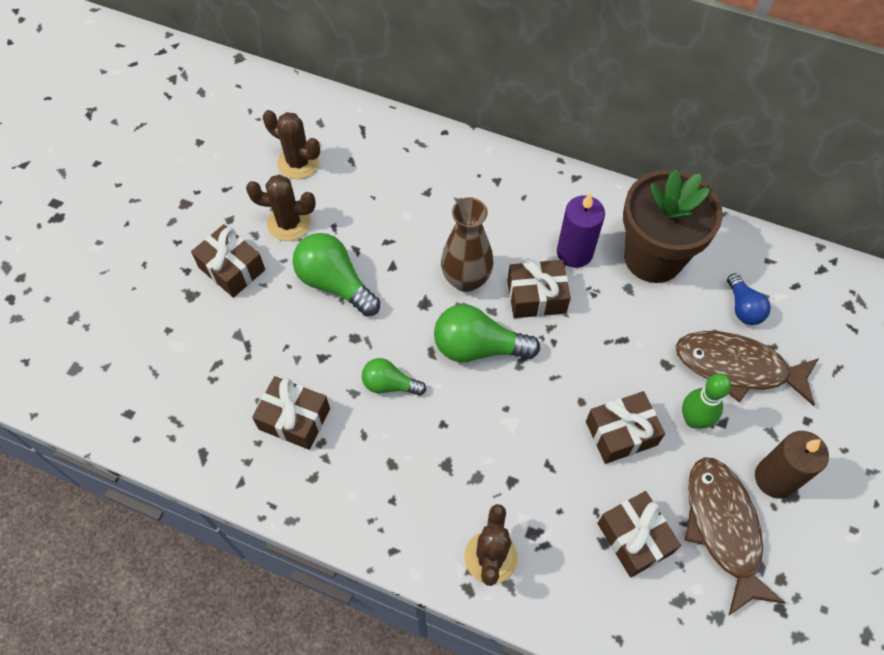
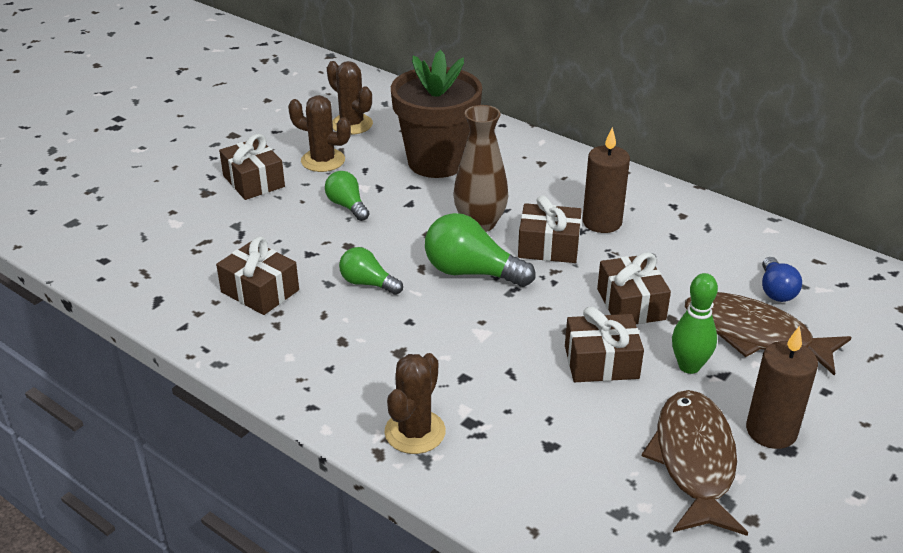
camera: 15 degrees right, 25 degrees down
(335, 283) = (347, 206): green light bulb -> green light bulb, size x0.60
(574, 252) = (602, 222): purple candle -> brown candle
(634, 538) = (584, 448): brown gift -> brown gift (631, 304)
(653, 257) = (686, 238): brown flower pot -> brown flower pot (437, 162)

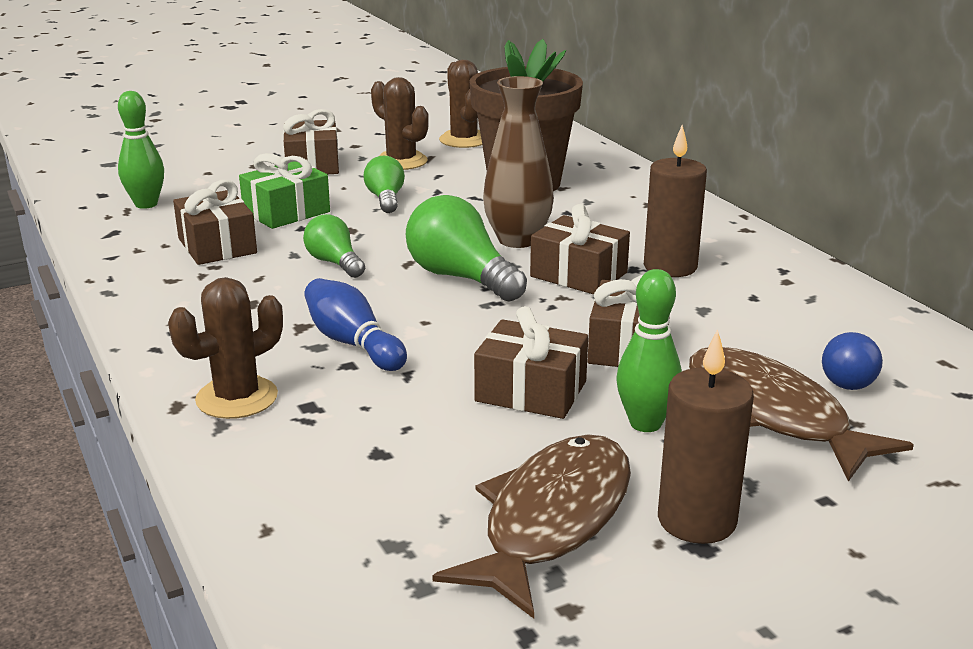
camera: 25 degrees right, 10 degrees down
(155, 261) = (146, 204): none -> green bowling pin
(281, 240) = (286, 212): none -> green gift
(450, 357) = (353, 343): none -> blue bowling pin

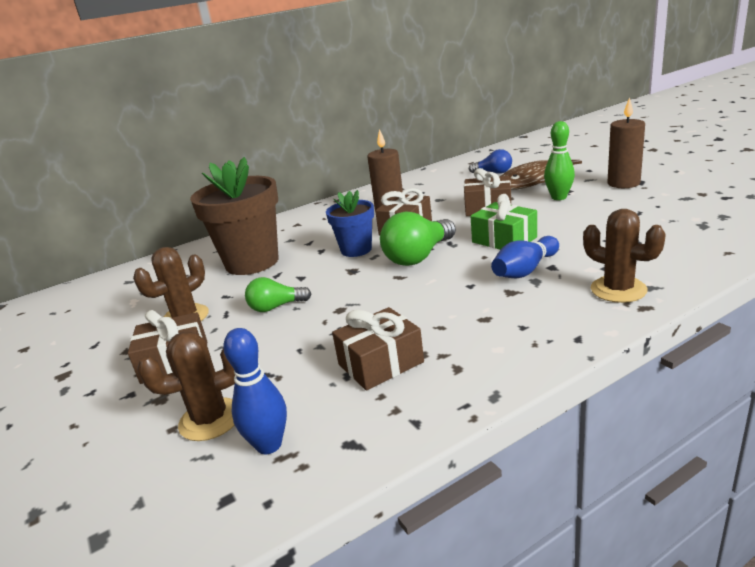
camera: 90 degrees left, 0 degrees up
(146, 204) = (269, 445): green bowling pin -> blue bowling pin
(286, 212) = (301, 347): green gift -> green gift (504, 240)
(334, 263) = (405, 302): green light bulb -> none
(464, 140) = (142, 299): brown cactus -> brown cactus (210, 419)
(517, 240) = (356, 250): brown vase -> blue flower pot
(531, 391) = (547, 220): brown gift -> none
(551, 521) = (651, 203): brown fish -> none

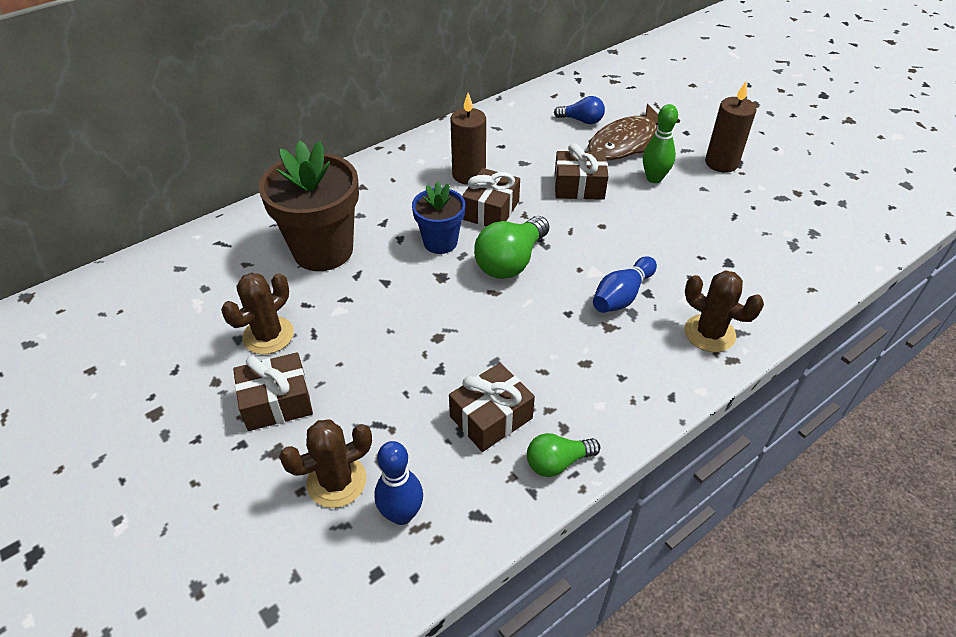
camera: 10 degrees left, 20 degrees up
(276, 307) = (367, 328): green light bulb -> green light bulb (557, 462)
(504, 240) = (599, 244): green gift -> none

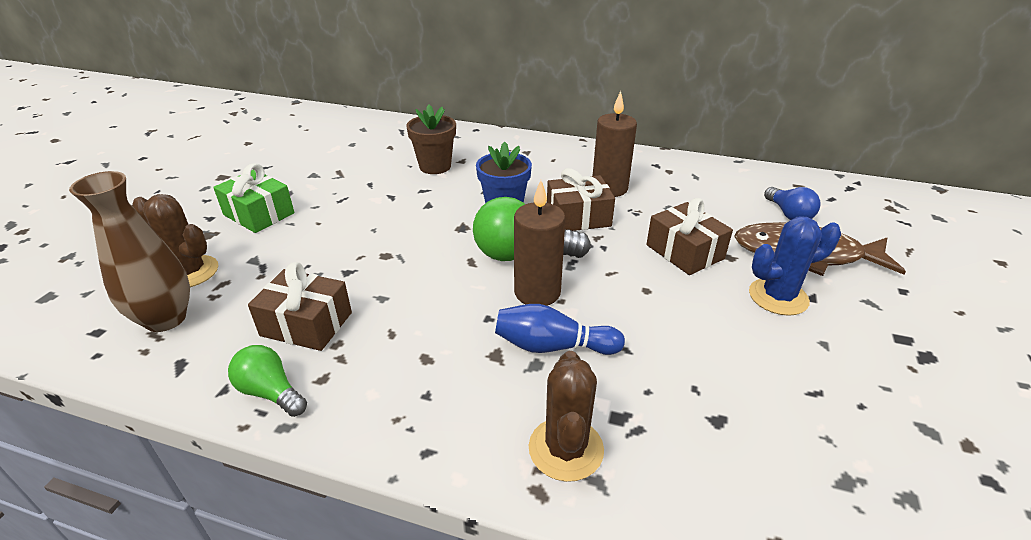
camera: 55 degrees right, 10 degrees down
(268, 335) = (324, 183): brown cactus -> none
(277, 402) = (259, 214): brown gift -> green gift
(323, 250) = (435, 166): brown flower pot -> brown flower pot, size x0.57
(401, 514) = (166, 319): blue bowling pin -> brown vase
(654, 178) = (778, 297): green bowling pin -> blue cactus
(721, 163) = (898, 341): brown candle -> brown candle (537, 292)

